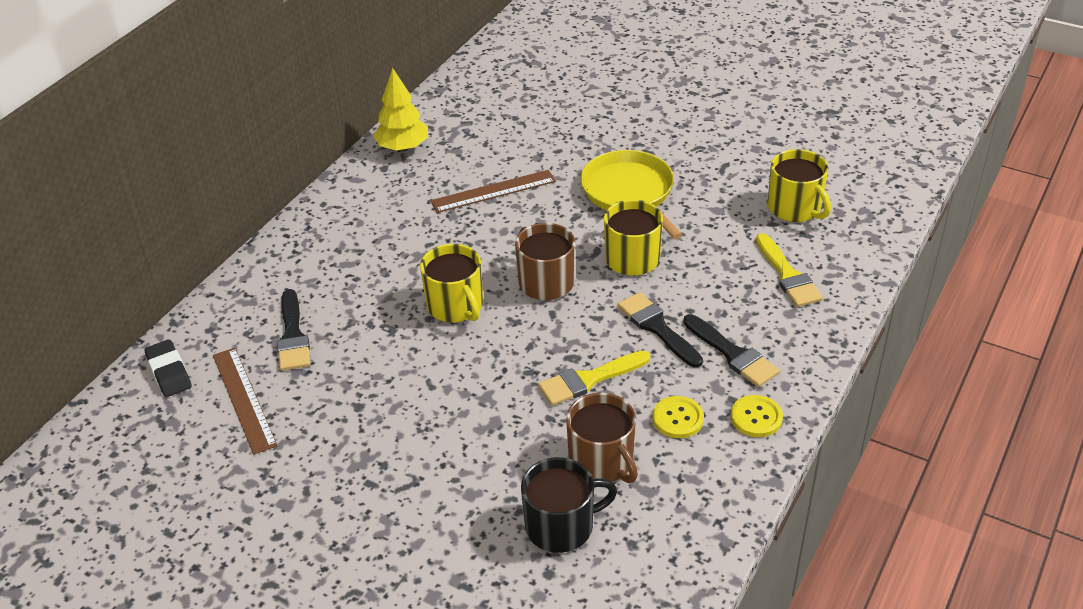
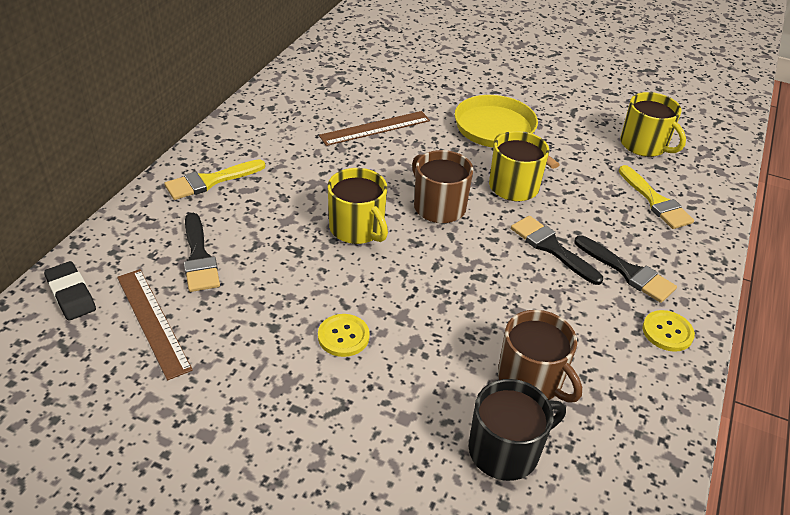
camera: 10 degrees left, 0 degrees up
(403, 147) = (286, 91): yellow tree -> none
(589, 379) = (499, 297): yellow brush -> yellow brush (210, 181)
(678, 418) = (594, 334): yellow button -> yellow button (343, 336)

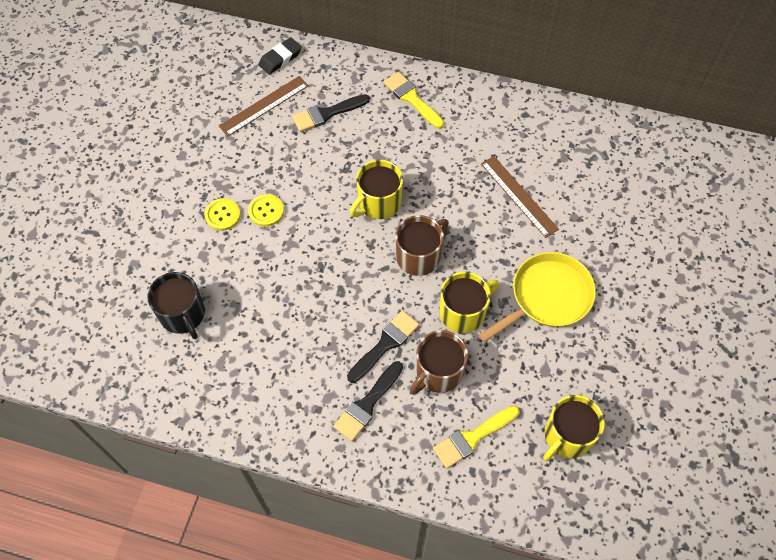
camera: 85 degrees right, 20 degrees up
(531, 379) = (242, 329): brown mug -> brown mug (438, 372)
(667, 332) = (302, 429): yellow button -> yellow button (222, 215)

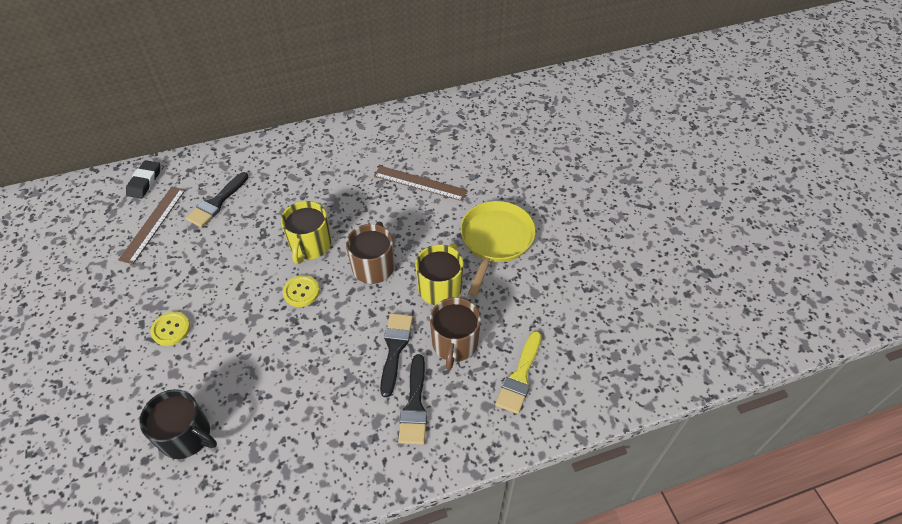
camera: 35 degrees left, 10 degrees down
(266, 211) = (212, 304): yellow button -> yellow button (301, 292)
(411, 98) = (283, 158): yellow brush -> none
(567, 436) = (588, 329): yellow mug -> none

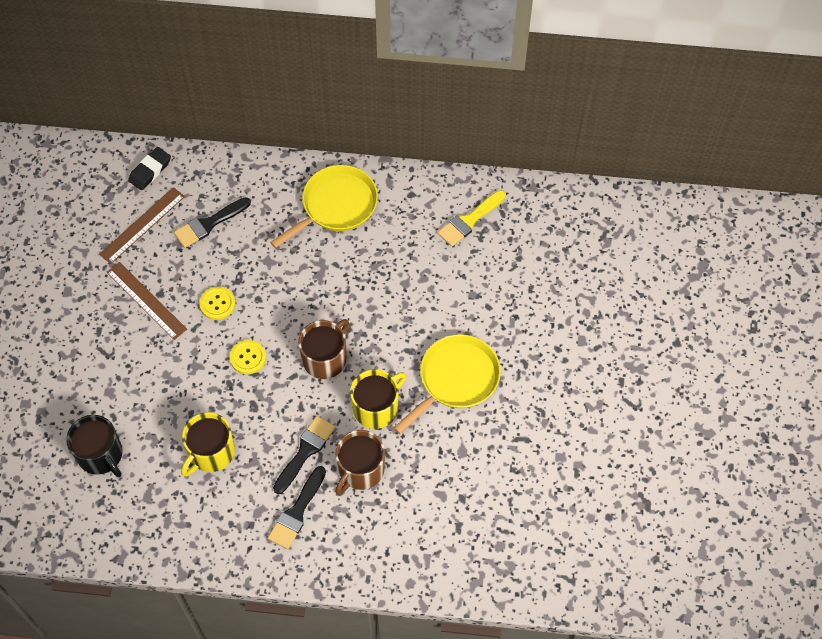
camera: 25 degrees right, 10 degrees up
(171, 329) = (121, 347): yellow button -> yellow button (217, 304)
(310, 245) = (276, 310): yellow mug -> yellow mug (211, 452)
(324, 154) = (336, 206): none -> yellow pan
(420, 183) = (415, 281): brown ruler -> brown ruler (146, 300)
(520, 376) = (401, 527): yellow brush -> yellow brush (469, 220)

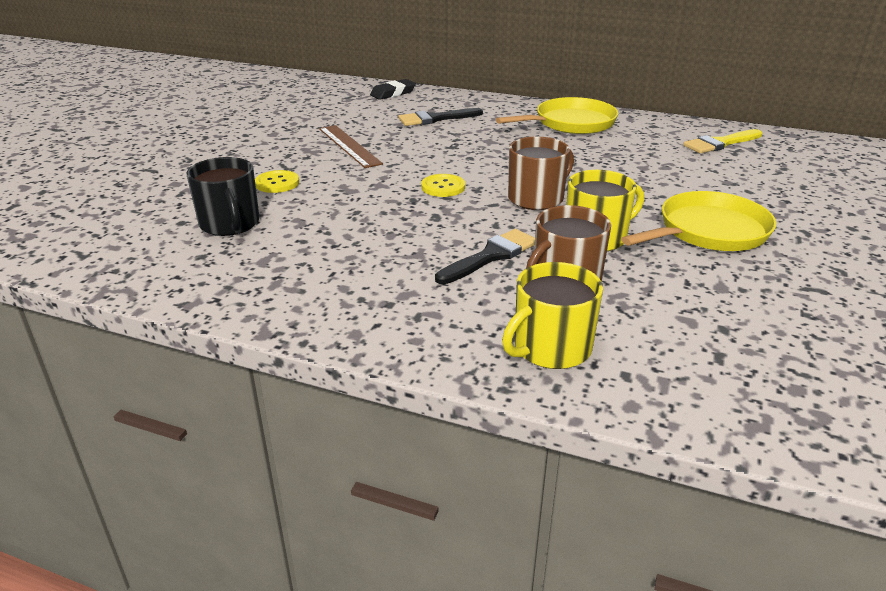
camera: 15 degrees right, 30 degrees down
(142, 225) = (370, 113): brown ruler -> none
(211, 452) = (365, 240): yellow mug -> yellow mug (550, 348)
(217, 304) = (423, 155): yellow button -> yellow button (277, 183)
(297, 512) = (461, 303): black brush -> none

